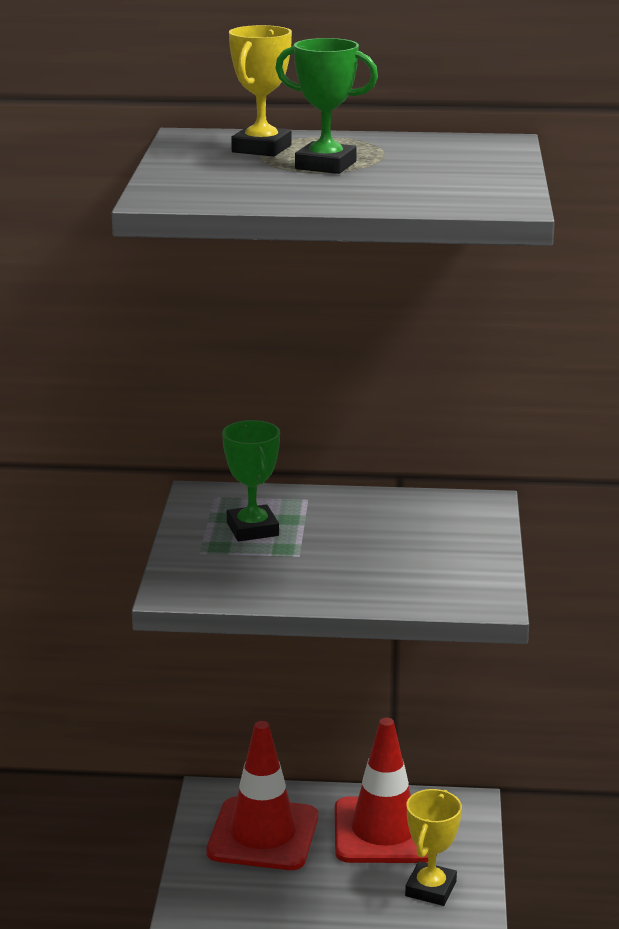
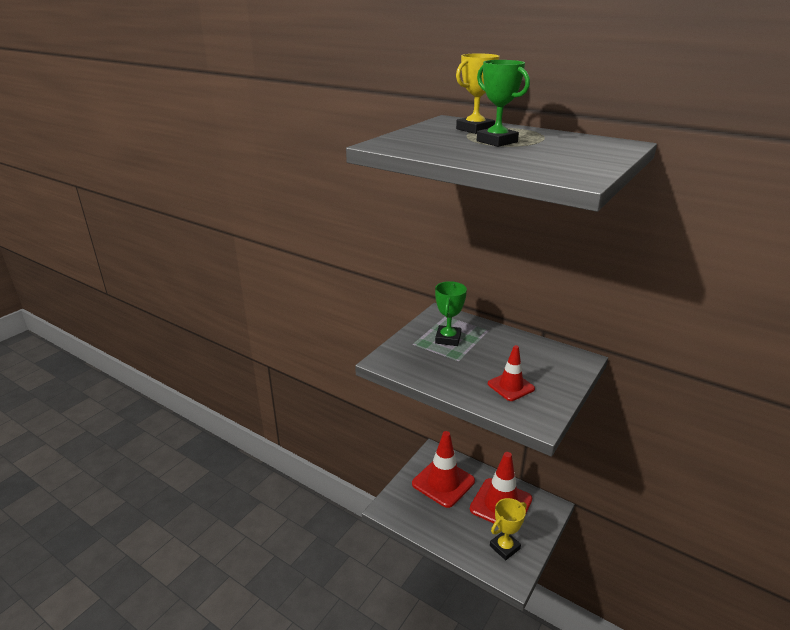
camera: 30 degrees right, 5 degrees up
(410, 568) = (511, 386): none -> red traffic cone

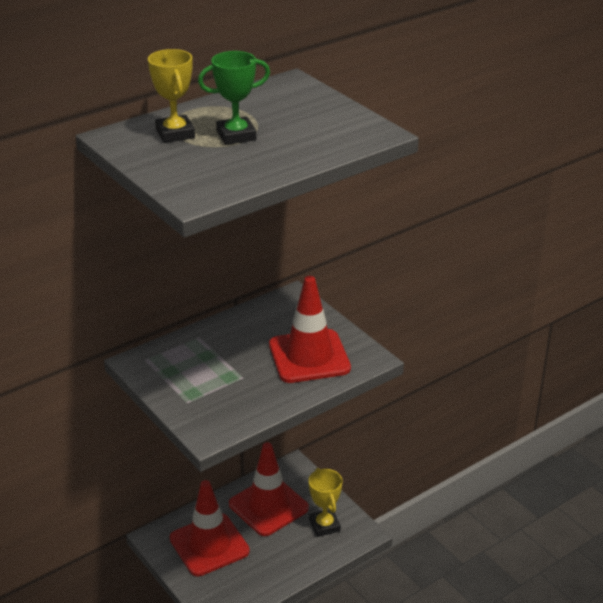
camera: 70 degrees left, 5 degrees up
(448, 339) = (196, 372): green trophy -> none
(511, 386) = (309, 357): red traffic cone -> red traffic cone, size x1.81

